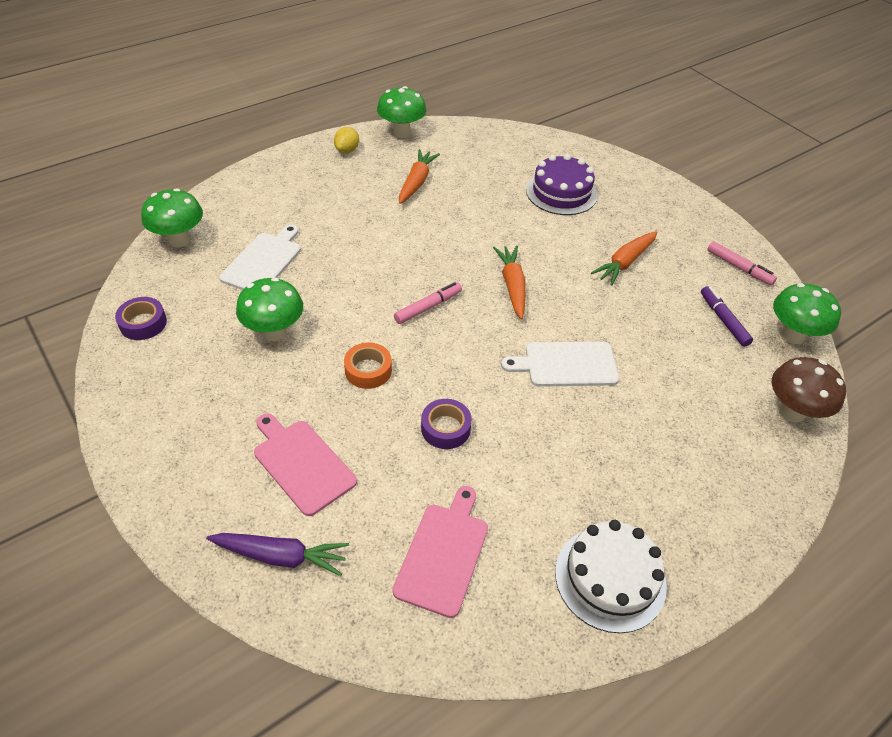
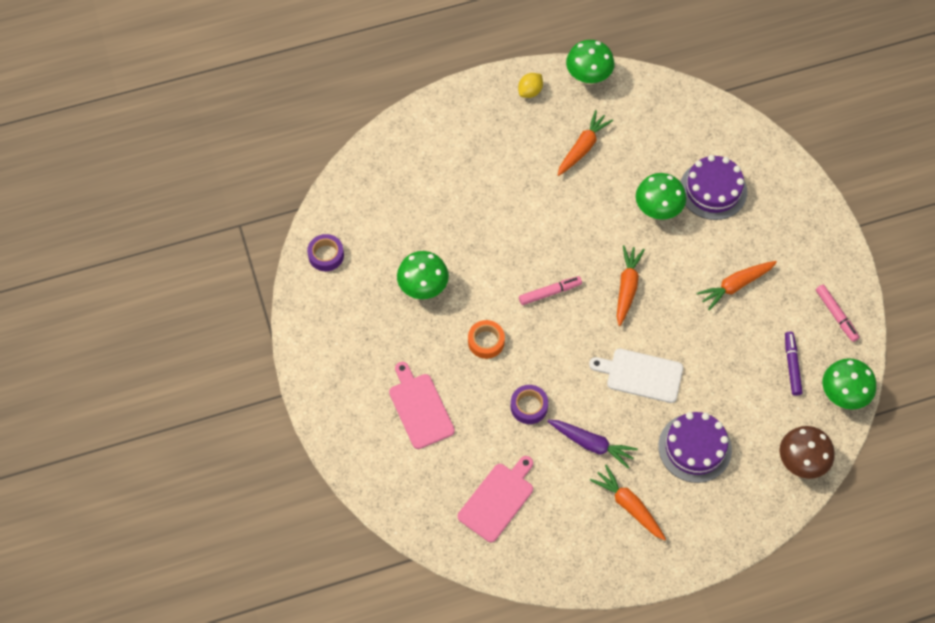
camera: 20 degrees right, 15 degrees up
(179, 240) = (364, 173): green mushroom -> green mushroom (657, 210)
(263, 261) = (428, 212): white cutting board -> none
(281, 556) = (392, 472): purple carrot -> purple carrot (591, 444)
(610, 578) = (602, 546): white cake -> none
(620, 514) = (629, 506): none -> orange carrot
(666, 426) = (695, 448): none -> purple cake

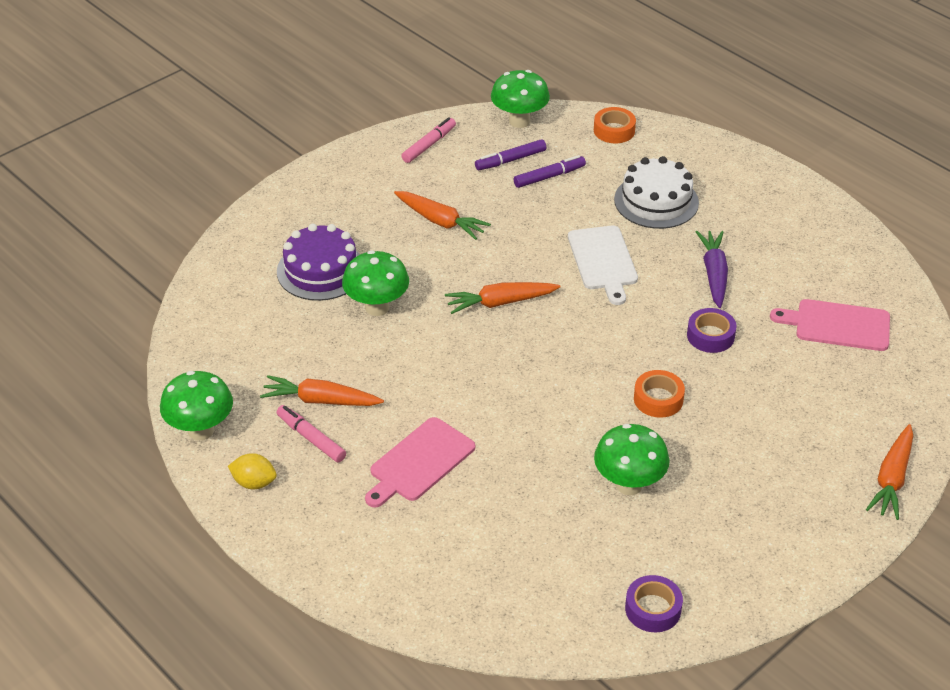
camera: 115 degrees left, 20 degrees down
(420, 408) = (789, 428): pink cutting board -> pink cutting board (420, 462)
(550, 292) = (552, 365): pink marker -> pink marker (311, 438)
(629, 506) = (758, 228): orange carrot -> orange carrot (892, 479)
(695, 448) = (656, 201): purple cake -> white cake
(758, 384) = (549, 176): none -> purple marker
(801, 462) = (614, 130): brown mushroom -> orange tape

